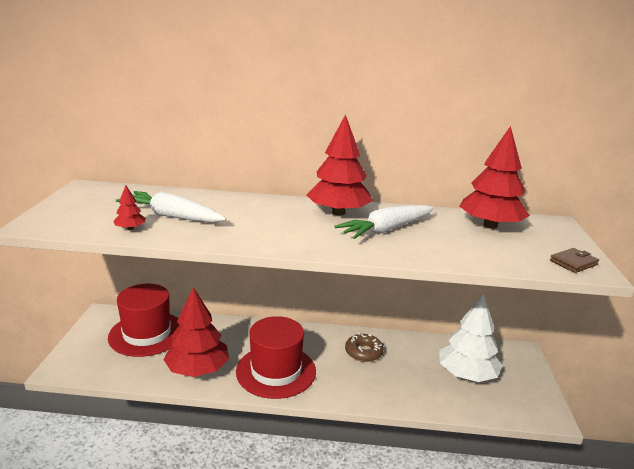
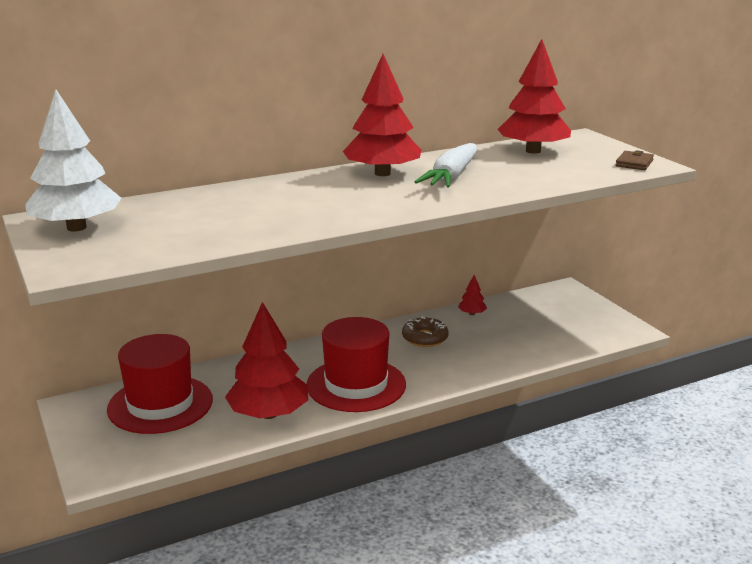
camera: 30 degrees left, 0 degrees up
(130, 228) = (191, 242): red tree -> red tree (472, 314)
(172, 216) = (214, 219): white carrot -> none
(467, 374) = (537, 323): white tree -> white tree (76, 228)

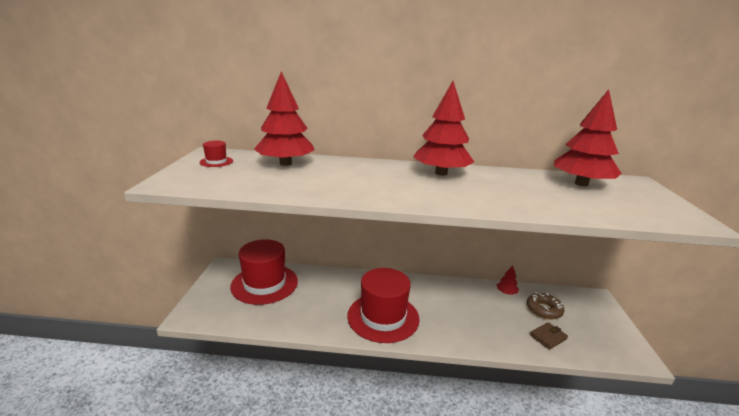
camera: 30 degrees right, 0 degrees up
(76, 228) = (216, 162): white tree -> red hat
(269, 414) = (312, 316): red tree -> red tree (285, 163)
(425, 338) = (458, 299): brown donut -> brown donut (544, 310)
(451, 177) = (490, 187): white carrot -> none
(634, 163) = (675, 215): brown wallet -> brown wallet (548, 337)

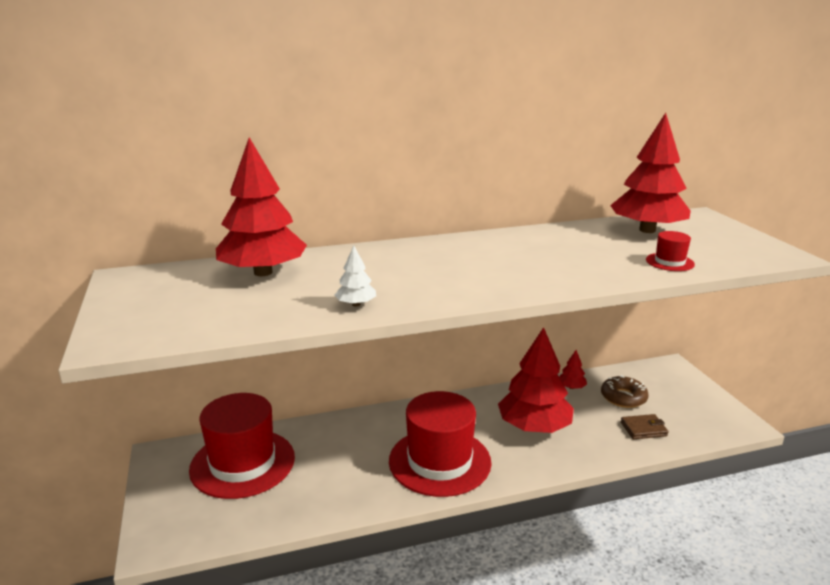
camera: 20 degrees left, 0 degrees up
(216, 162) = (153, 290): red hat -> red hat (669, 262)
(321, 191) = (356, 304): none -> white tree
(441, 173) = (482, 247): red tree -> red tree (534, 427)
(548, 337) = (643, 429): brown wallet -> brown wallet turned 45 degrees clockwise

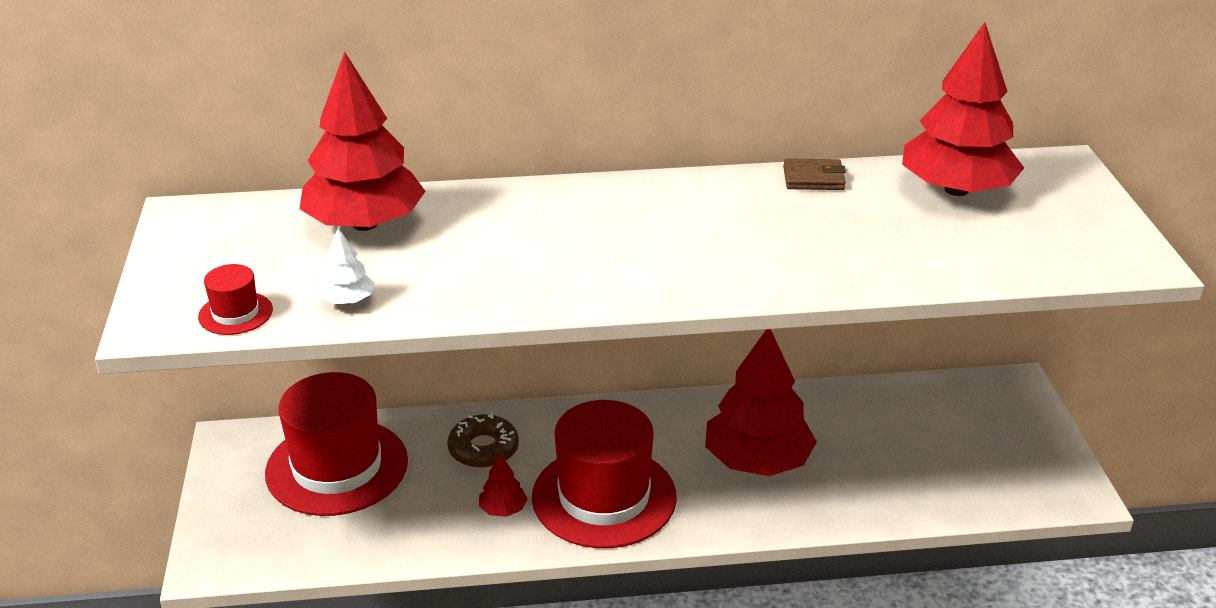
camera: 10 degrees right, 10 degrees up
(356, 304) = (472, 293): white tree -> white tree (347, 300)
(571, 387) = (839, 403): red tree -> red tree (503, 509)
(623, 397) = (913, 429): brown donut -> brown donut (483, 449)
(643, 429) = (920, 483): brown wallet -> brown wallet (813, 178)
(669, 262) = (950, 258): red hat -> red hat (235, 313)

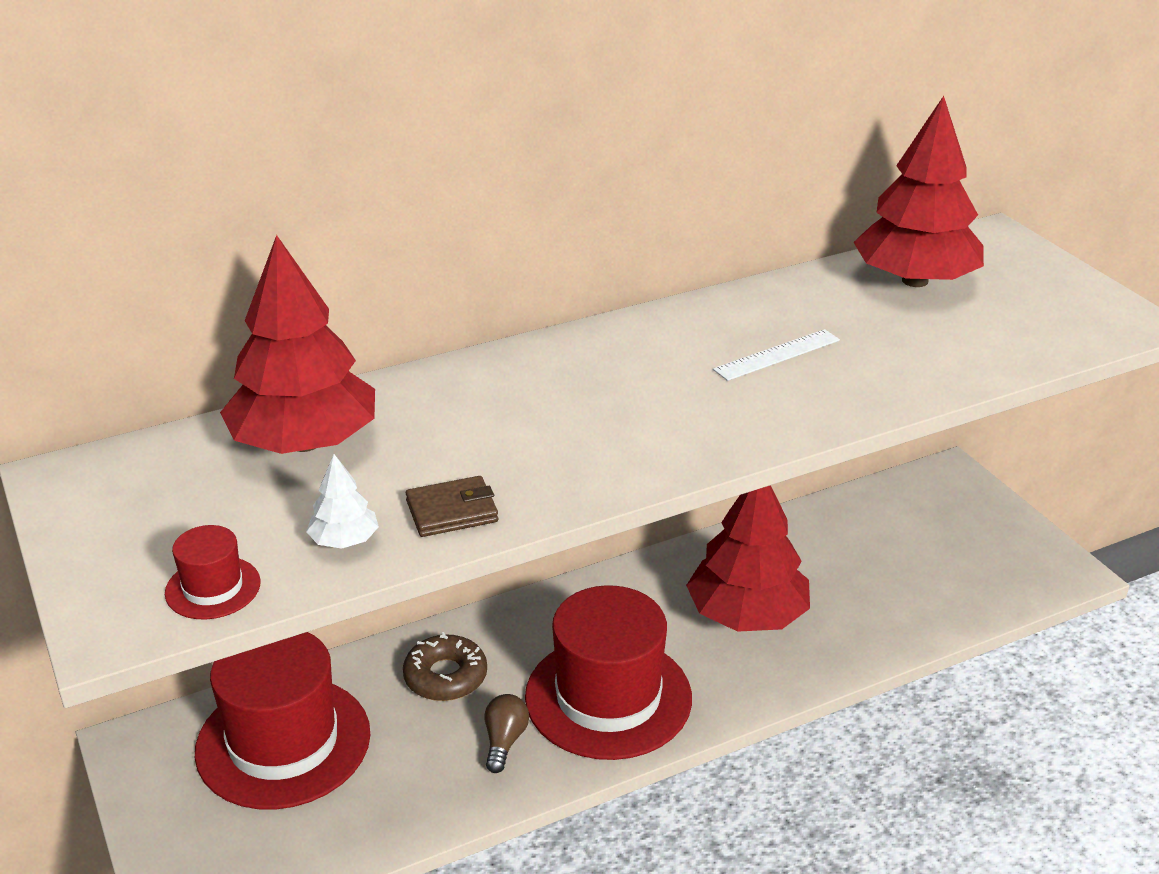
camera: 20 degrees left, 0 degrees up
(503, 509) = (504, 741): red tree -> brown light bulb
(785, 229) = (777, 355): none -> white ruler
(813, 178) = (768, 295): brown wallet -> brown wallet (452, 511)

